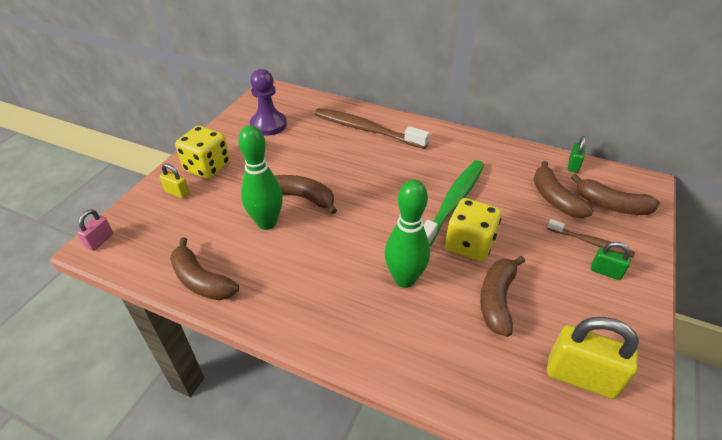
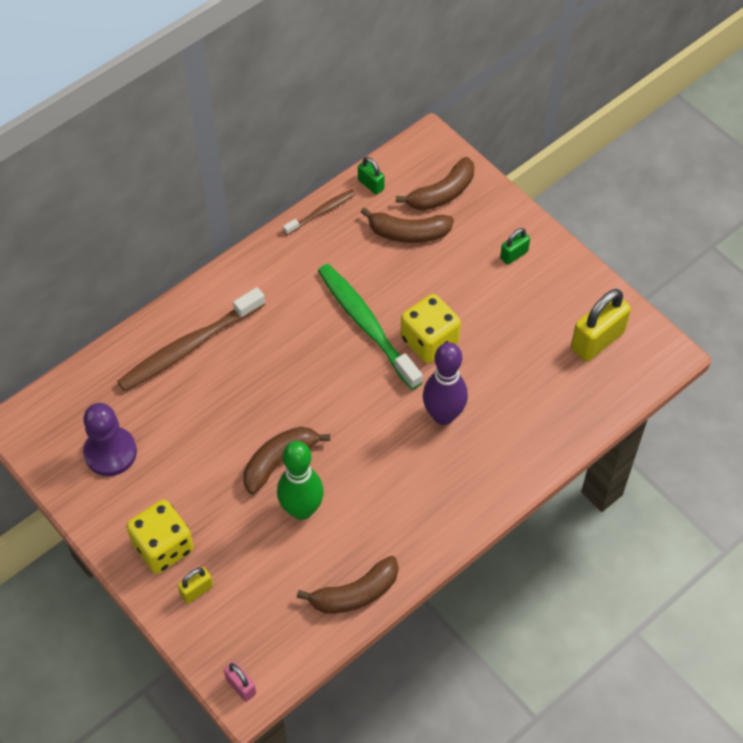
camera: 65 degrees left, 15 degrees up
(404, 279) = (443, 415): green bowling pin -> purple bowling pin
(497, 300) = (502, 354): brown banana -> none
(591, 242) = (477, 242): brown toothbrush -> brown toothbrush (321, 212)

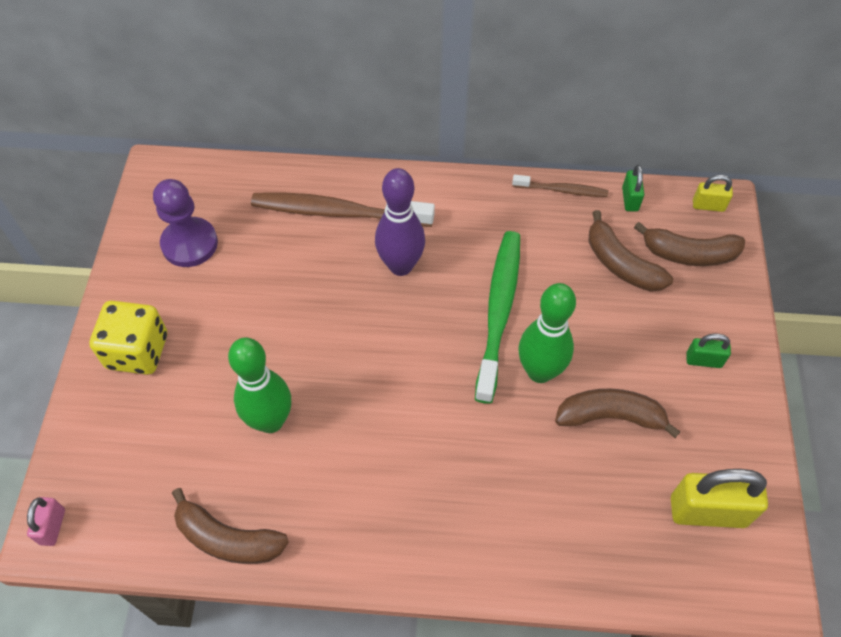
camera: 45 degrees right, 0 degrees up
(196, 590) = (118, 410): yellow padlock -> yellow padlock (708, 205)
(279, 461) = (300, 363): brown banana -> brown banana (610, 417)
(429, 341) = (539, 371): yellow dice -> green bowling pin
(443, 415) = (480, 449): purple bowling pin -> purple bowling pin (400, 266)

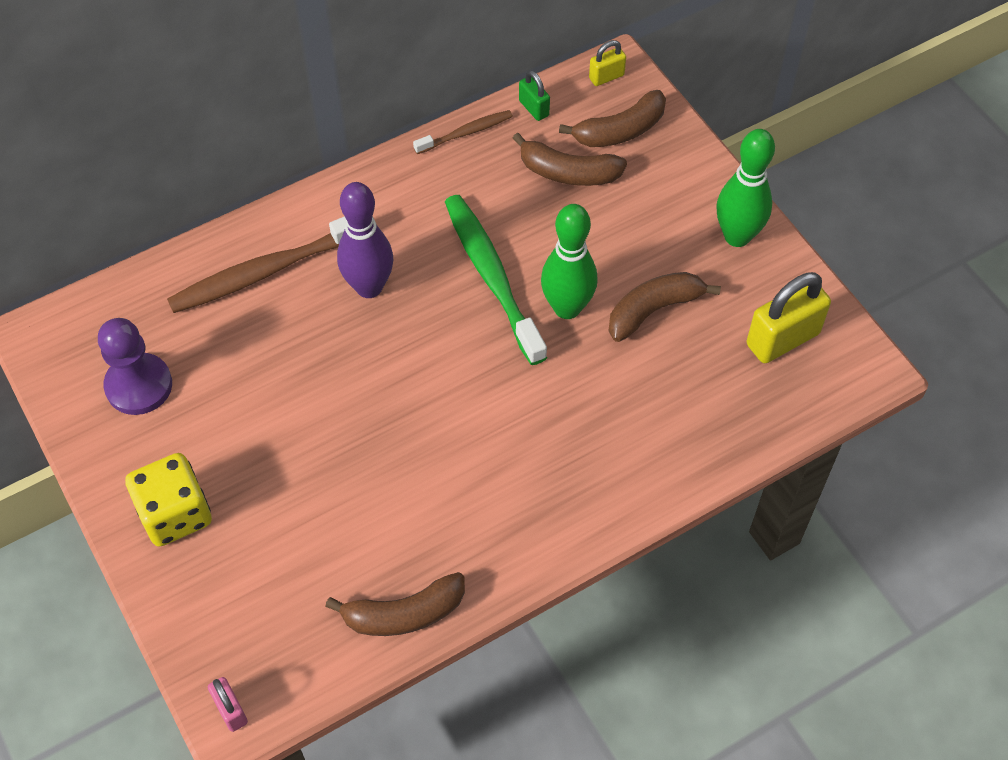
camera: 35 degrees left, 0 degrees up
(270, 421) = (359, 495): green bowling pin -> green bowling pin (737, 236)
(703, 360) = (696, 217): green padlock -> none

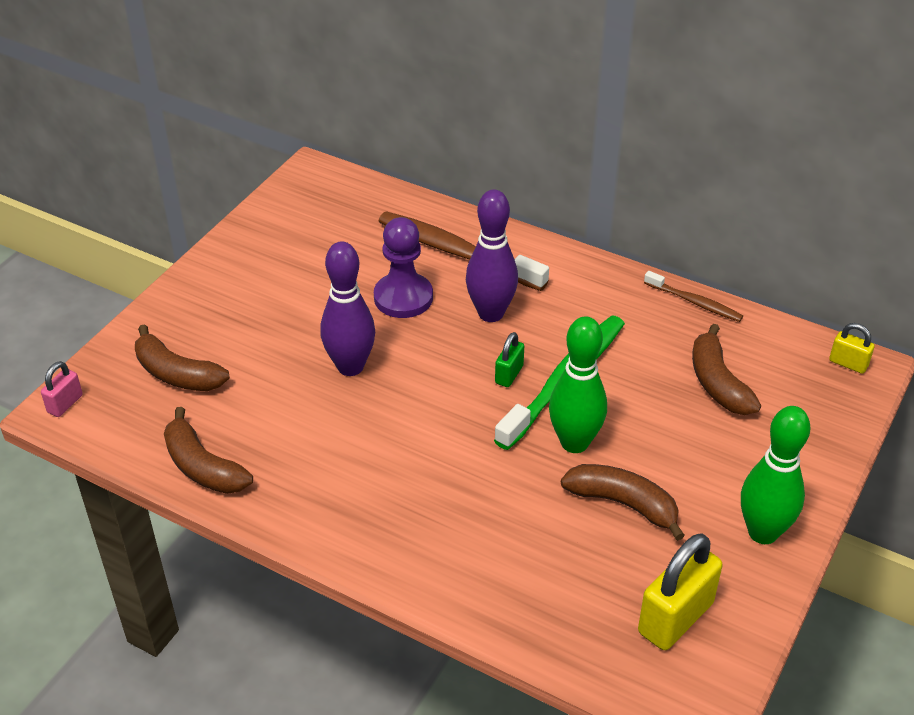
camera: 60 degrees right, 15 degrees down
(139, 386) = (306, 235): purple pawn -> purple pawn (403, 298)
(175, 514) = (211, 301): yellow dice -> none
(357, 432) = (350, 367): none -> purple bowling pin
(534, 108) = (763, 332): green padlock -> green padlock (509, 374)
(620, 130) = (798, 398): brown banana -> brown banana (177, 374)
(782, 339) = (675, 618): yellow padlock -> yellow padlock turned 75 degrees counterclockwise

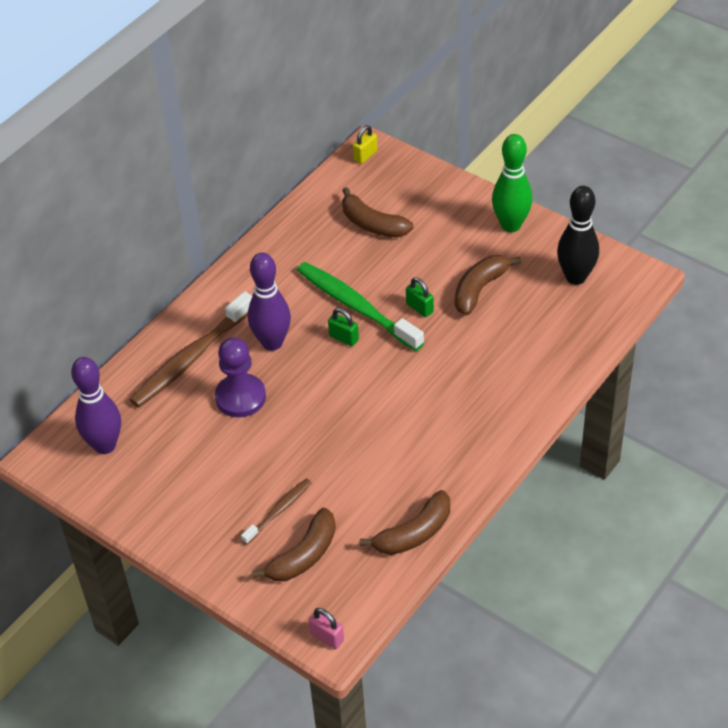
camera: 80 degrees left, 5 degrees up
(350, 367) = (317, 435): purple bowling pin -> purple bowling pin (105, 445)
(574, 443) = (419, 308): green bowling pin -> green padlock
(675, 618) = (575, 277): yellow padlock -> black bowling pin
(695, 302) = (285, 223): brown toothbrush -> brown toothbrush (279, 511)
(718, 383) = (372, 224): brown banana -> brown banana turned 45 degrees clockwise

